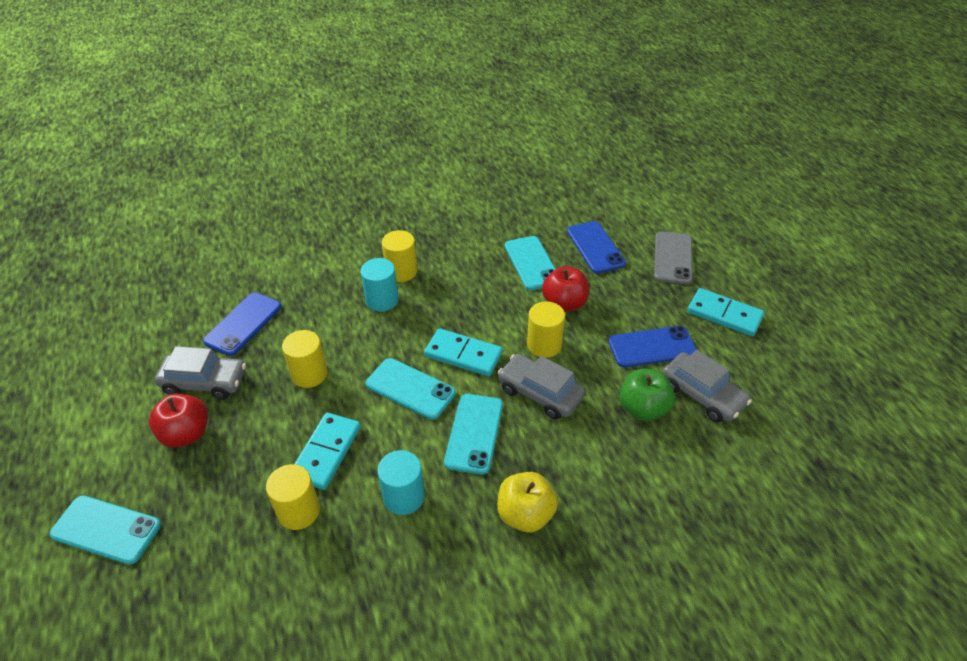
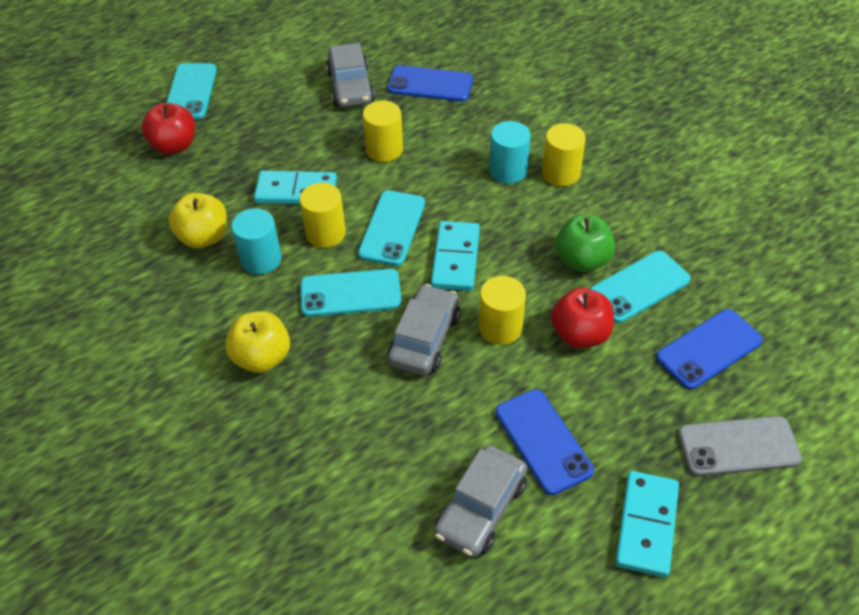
camera: 75 degrees right, 5 degrees up
(186, 434) = (291, 98): red apple -> red apple (174, 146)
(298, 511) = (230, 193): yellow cylinder -> yellow cylinder (325, 233)
(350, 545) = (203, 237): none -> yellow apple
(643, 408) = (435, 444): green apple -> green apple (582, 260)

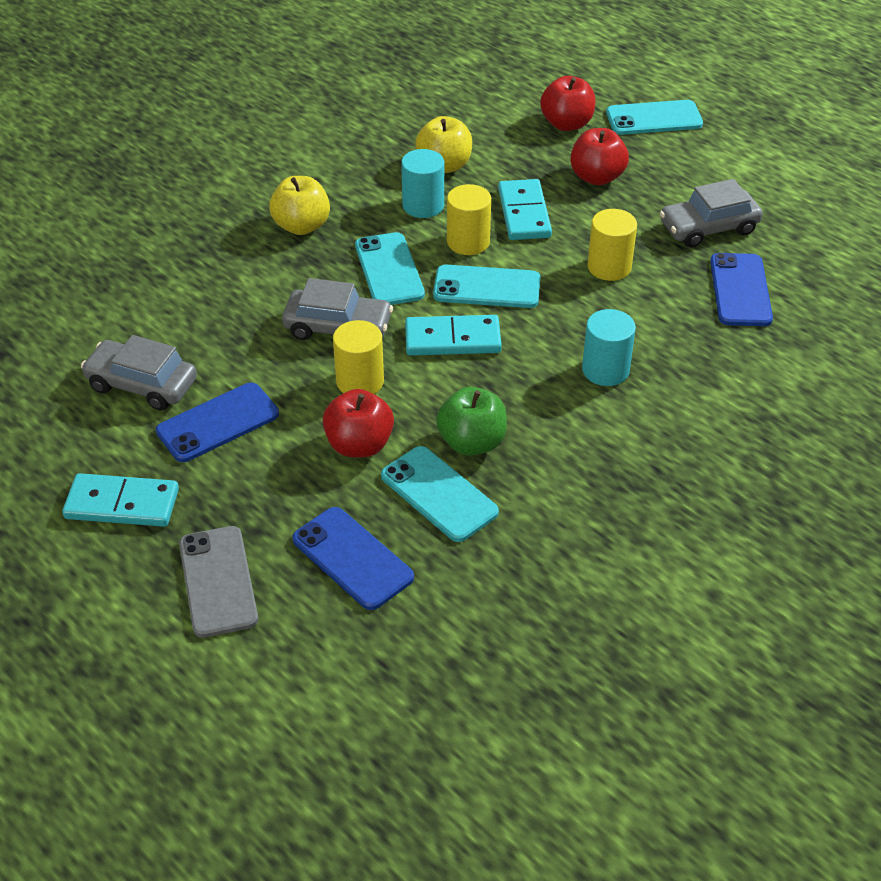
camera: 80 degrees right, 5 degrees down
(261, 139) = (597, 177): none -> red apple
(561, 173) = (615, 417): yellow cylinder -> none

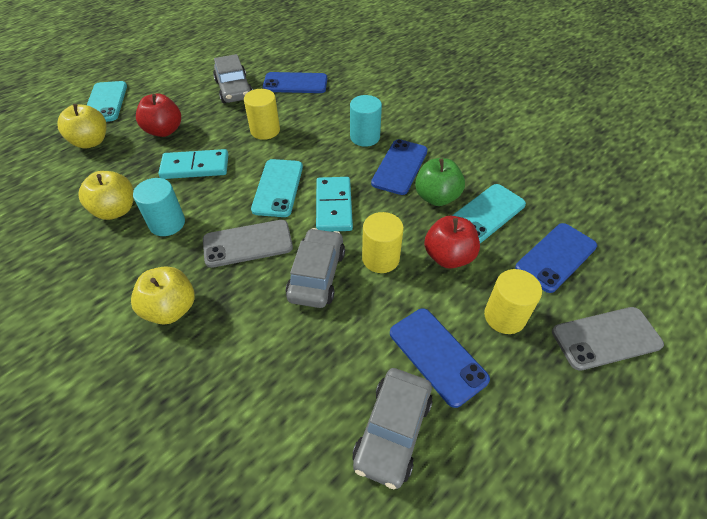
camera: 90 degrees left, 5 degrees up
(122, 504) = (549, 425): turquoise domino -> none
(389, 270) = (248, 244): turquoise phone -> grey phone
(468, 242) = (222, 197): yellow cylinder -> yellow cylinder (504, 316)
(537, 406) = (400, 167): none -> blue phone
(566, 124) = (91, 142): red apple -> yellow apple

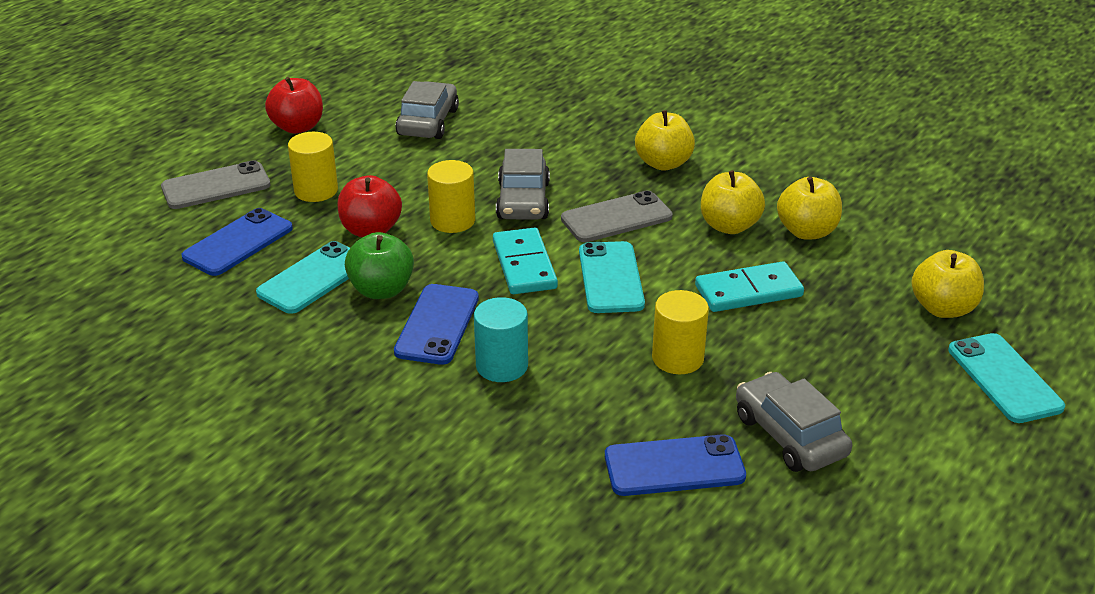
camera: 170 degrees right, 15 degrees down
(164, 131) = (846, 338): red apple -> red apple (297, 127)
(167, 223) = (729, 226): turquoise cylinder -> yellow apple
(437, 355) = (388, 161): blue phone -> none

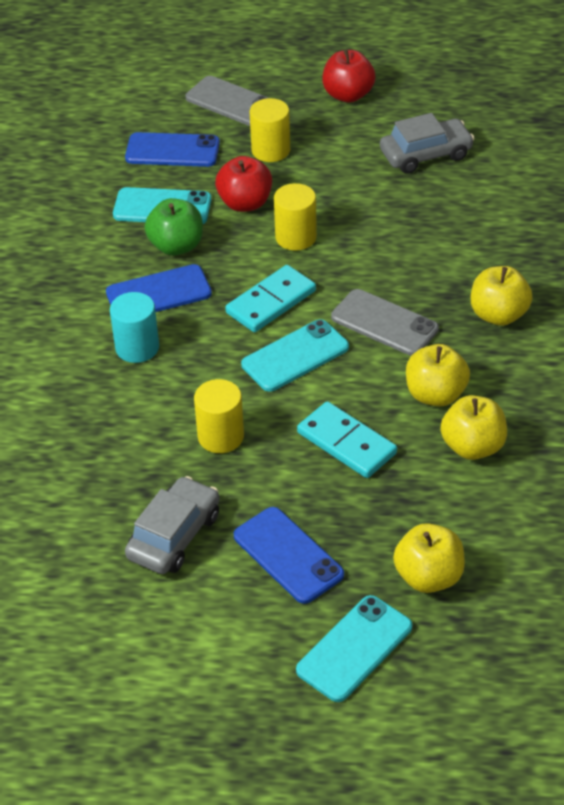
camera: 60 degrees right, 10 degrees up
(523, 201) = (359, 261): grey car -> none
(674, 466) = (92, 485): blue phone -> blue phone (288, 555)

